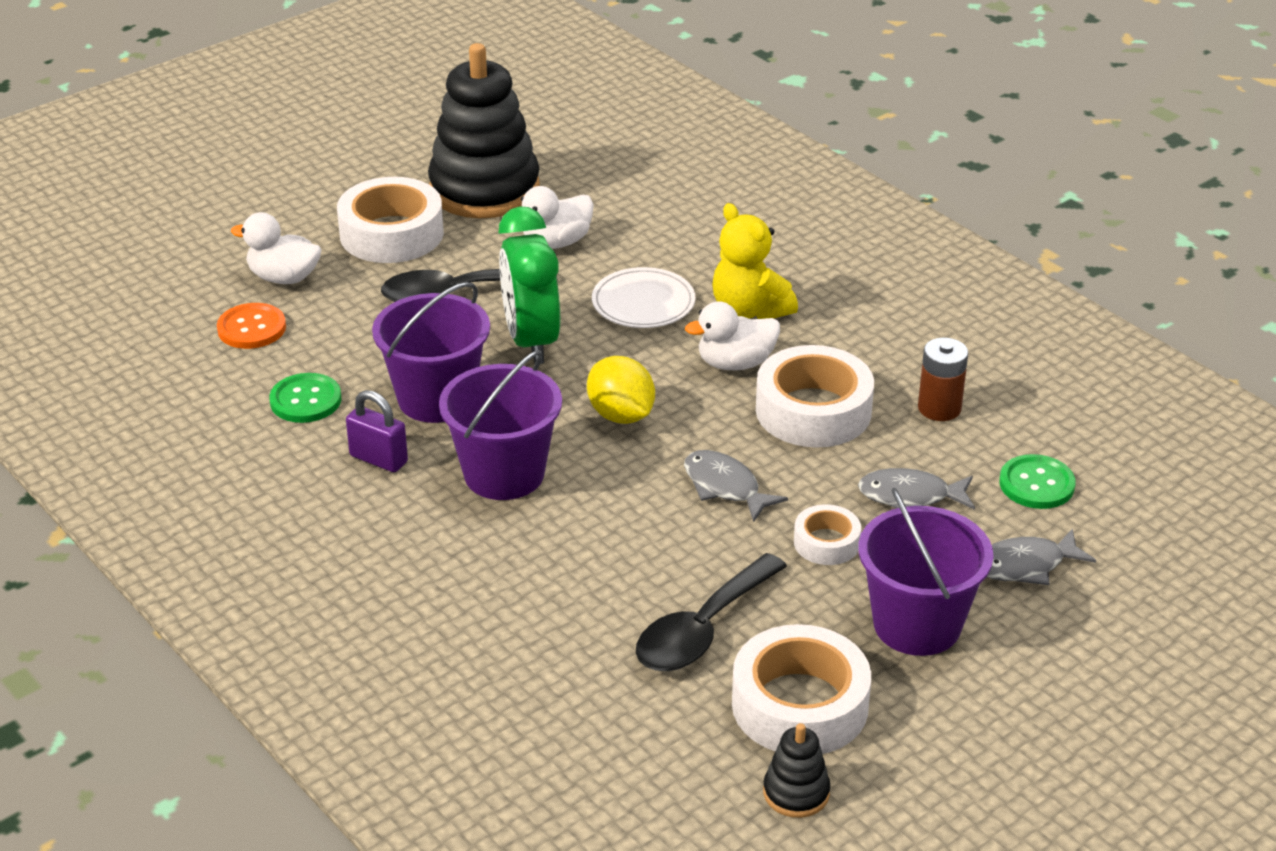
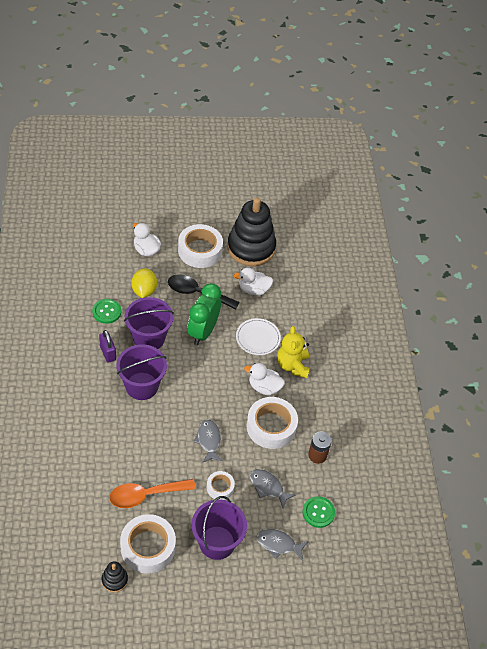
camera: 30 degrees right, 15 degrees up
(251, 328) = (116, 267): orange button -> none
(621, 415) = (203, 385): yellow lemon -> yellow lemon (144, 291)
(702, 630) = (145, 495): black spoon -> orange spoon

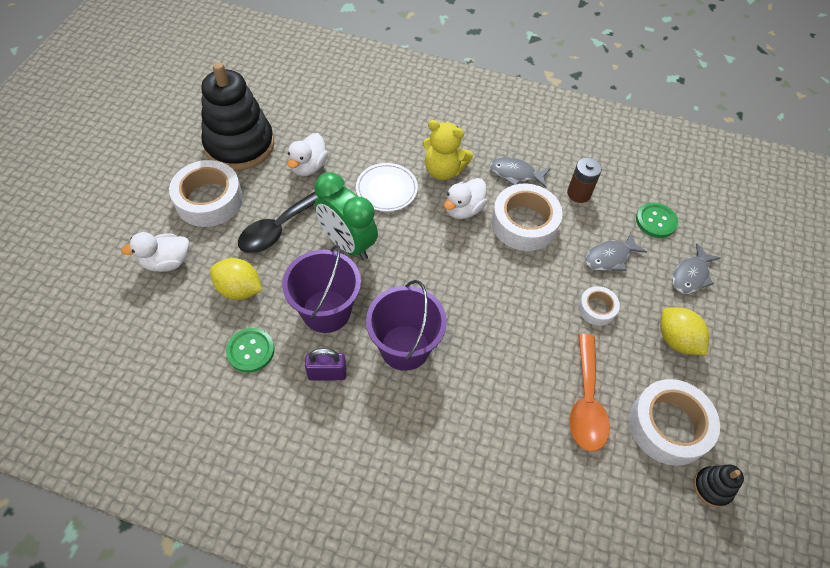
camera: 65 degrees left, 5 degrees up
(209, 440) = (522, 297): grey fish -> grey fish (515, 174)
(217, 542) = (676, 340): purple bucket -> yellow lemon

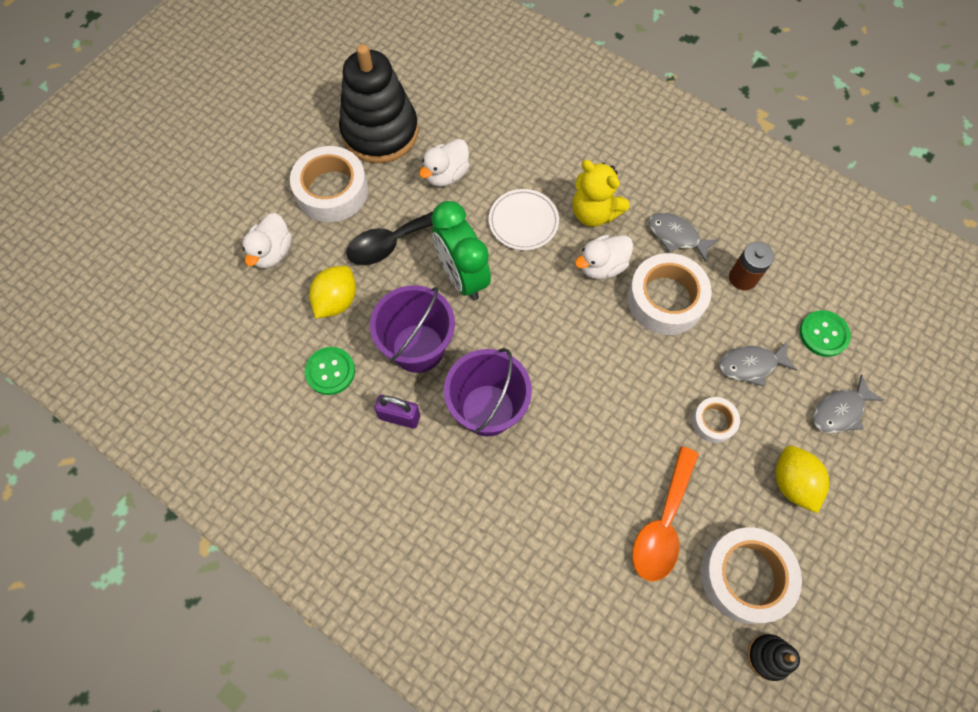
camera: 20 degrees right, 10 degrees up
(167, 262) = (272, 252): white duck -> white duck turned 75 degrees counterclockwise
(239, 289) = (336, 301): yellow lemon -> yellow lemon turned 75 degrees clockwise

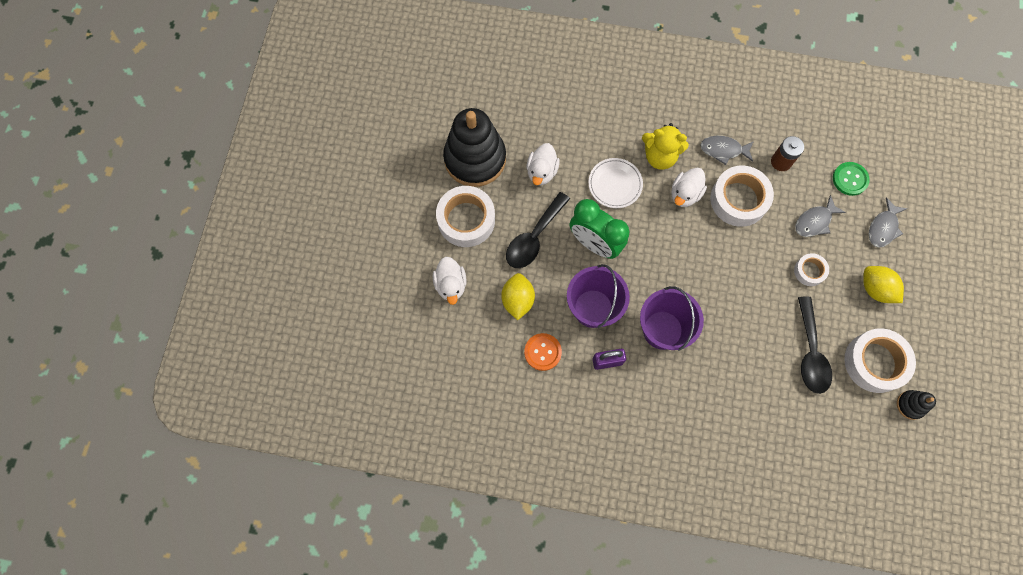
camera: 25 degrees left, 5 degrees up
(330, 371) = (542, 352): green button -> orange button
(663, 524) = (810, 353): orange spoon -> black spoon

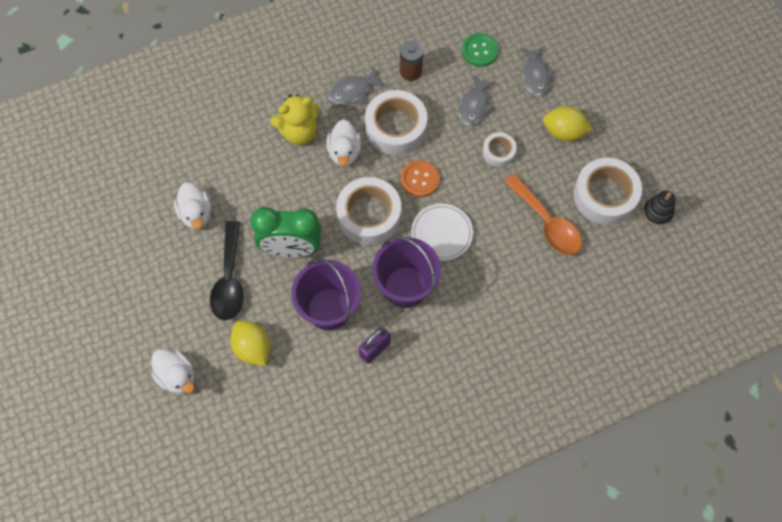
camera: 35 degrees left, 5 degrees down
(466, 220) = (151, 305): white tape -> white tape (369, 215)
(475, 159) = (122, 242): black stacking toy -> none
(542, 352) = (309, 380): orange button -> orange button (420, 179)
(615, 184) = (274, 183): white plate -> white plate (441, 233)
(810, 353) = (547, 223): black spoon -> orange spoon

